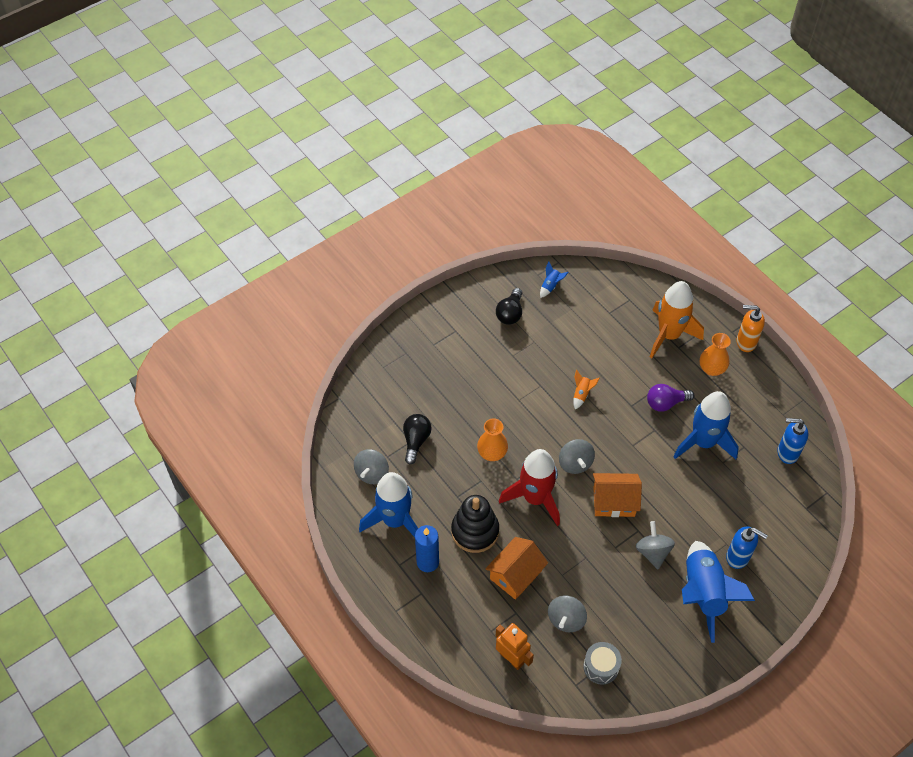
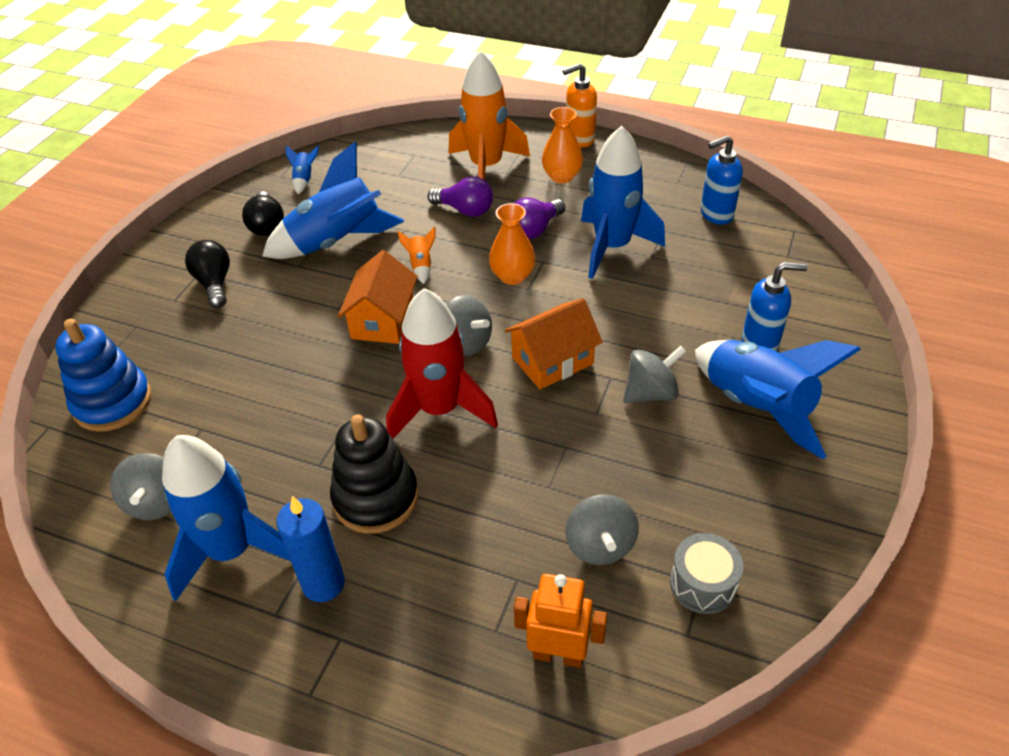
camera: 30 degrees left, 10 degrees down
(375, 399) = (112, 402): none -> blue stacking toy
(416, 441) = (209, 424): black light bulb -> black light bulb (214, 283)
(492, 453) = (339, 385): orange vase -> orange vase (512, 276)
(515, 574) = (479, 524): orange house -> orange house (382, 320)
(543, 349) = (337, 242): none -> blue rocket
(633, 364) = (465, 210): none -> purple light bulb
(653, 552) = (651, 393): grey spinning top -> grey spinning top turned 105 degrees clockwise

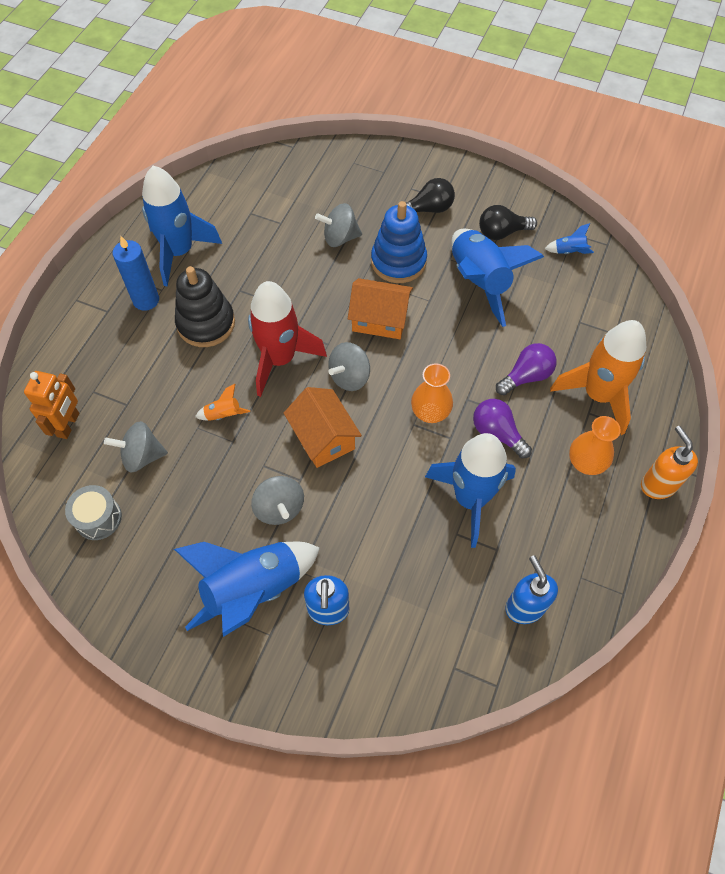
camera: 90 degrees right, 15 degrees up
(112, 402) = (310, 173): blue stacking toy -> blue stacking toy (398, 261)
(156, 502) = (223, 210): grey spinning top -> grey spinning top (340, 238)
(421, 265) = (446, 343): orange rocket -> orange rocket (223, 415)
(465, 210) = (526, 376): purple light bulb -> purple light bulb turned 150 degrees counterclockwise

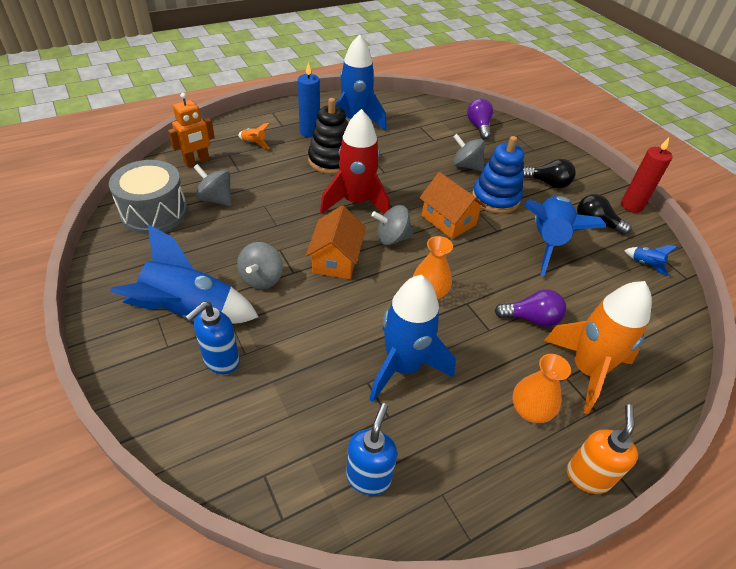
camera: 35 degrees right, 15 degrees down
(98, 518) = (154, 212): grey drum -> grey drum, size x1.72
(223, 415) = (287, 209): orange rocket -> orange rocket (254, 143)
(497, 433) = (469, 339): purple light bulb -> purple light bulb (478, 126)
(515, 188) = (631, 206): none -> red candle

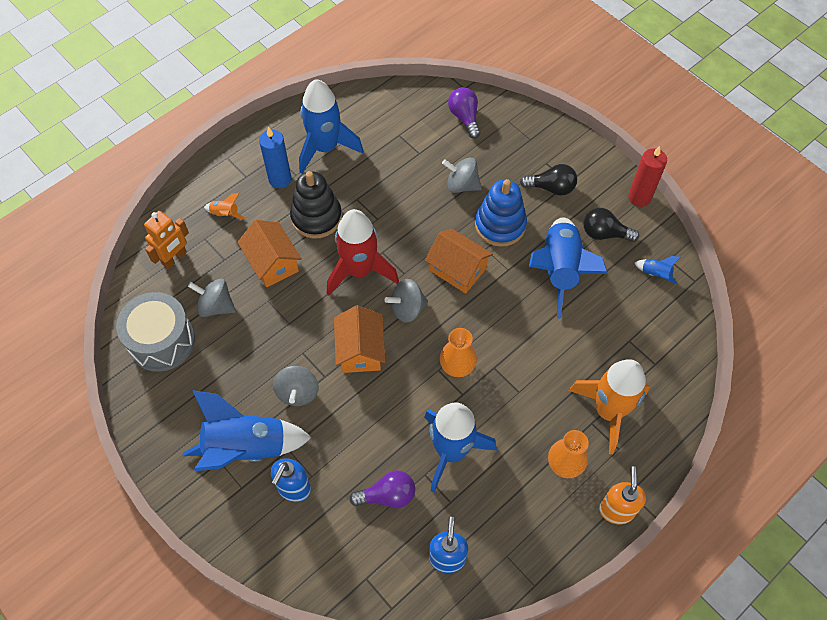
camera: 10 degrees left, 15 degrees up
(280, 181) = (272, 263): none -> orange house
(531, 319) = (555, 369): purple light bulb -> purple light bulb (388, 495)

